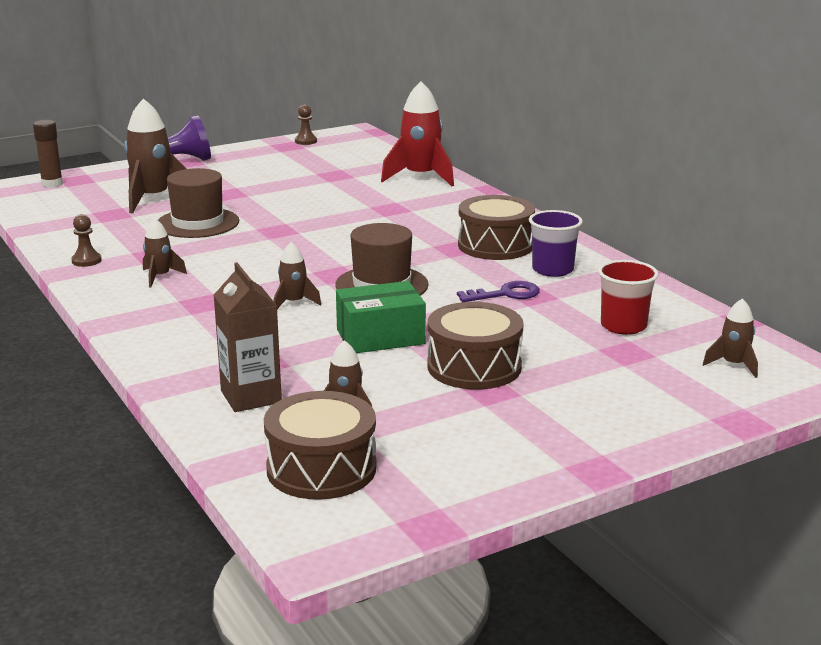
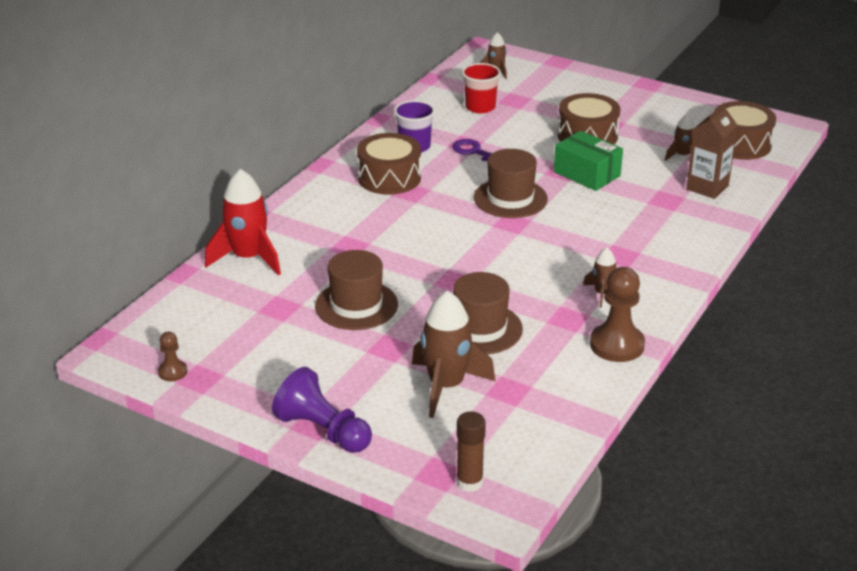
camera: 120 degrees left, 10 degrees up
(86, 261) = (617, 345): brown pawn -> brown pawn, size x1.93
(294, 303) = (577, 220): brown rocket -> none
(298, 195) = (356, 305): none -> brown hat

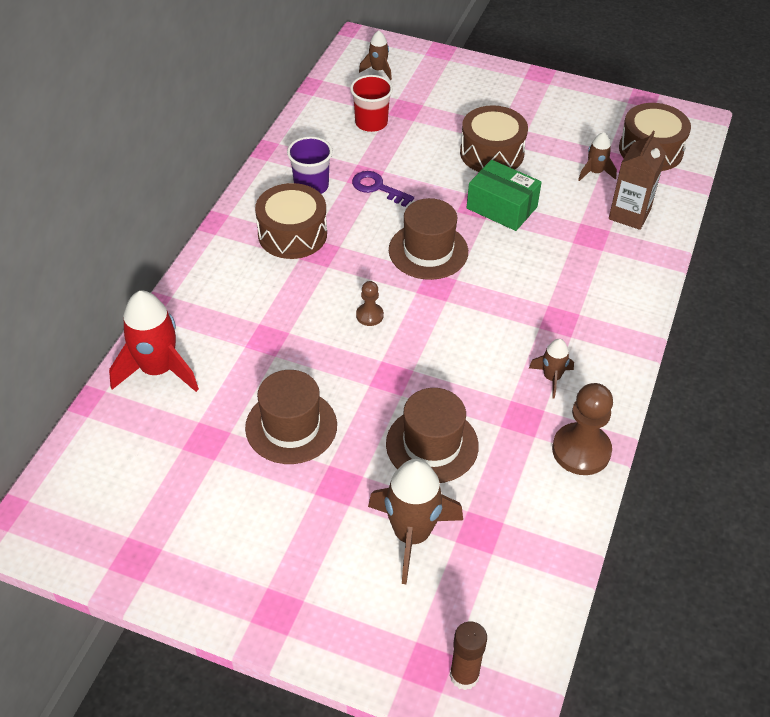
camera: 10 degrees left, 15 degrees up
(172, 372) = (102, 553): brown pawn -> brown pawn (369, 315)
(323, 431) = (289, 620): purple pawn -> none

